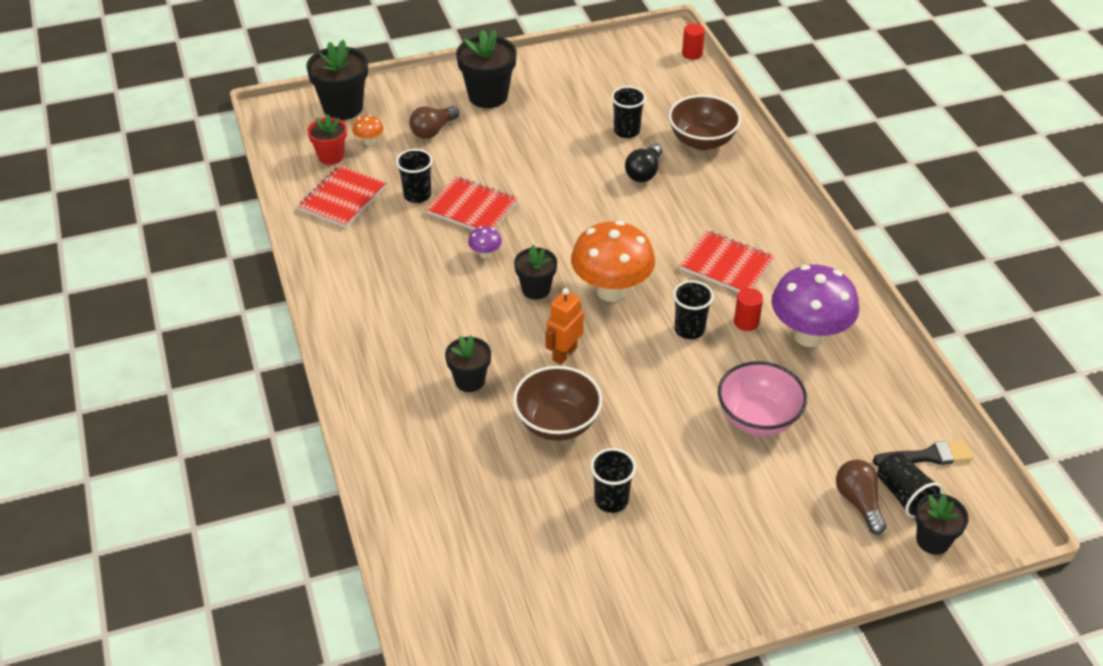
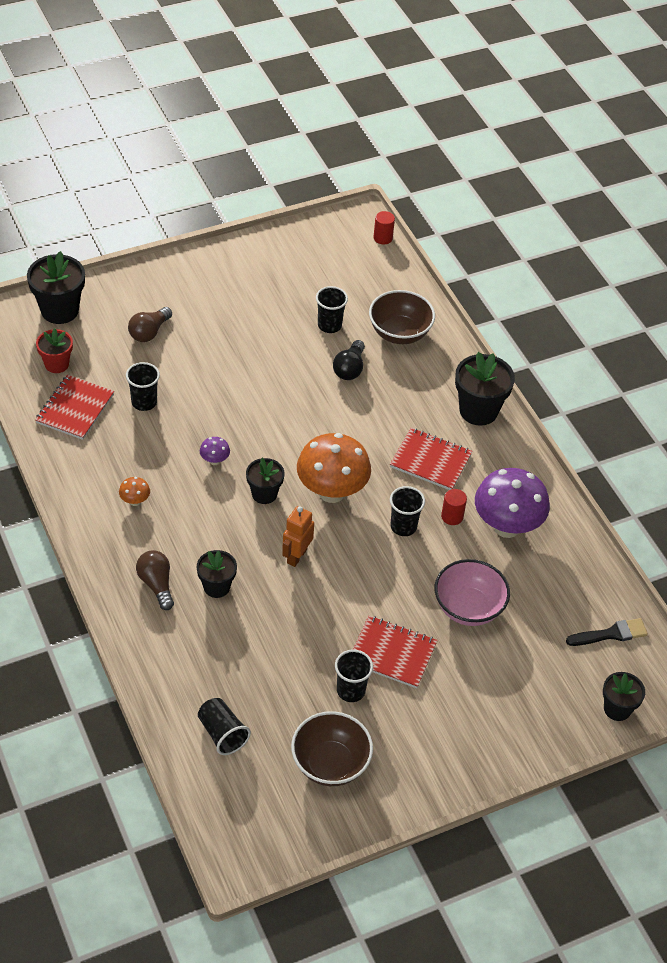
camera: 10 degrees left, 5 degrees up
(369, 141) = (90, 346): orange mushroom -> orange mushroom (135, 501)
(472, 208) = (196, 413): red notebook -> red notebook (392, 653)
(488, 96) = (196, 292): black flower pot -> black flower pot (478, 410)
(557, 423) = (297, 623): brown bowl -> brown bowl (330, 764)
(859, 502) = (556, 679): brown light bulb -> brown light bulb (156, 584)
(904, 495) = (592, 670): black cup -> black cup (222, 733)

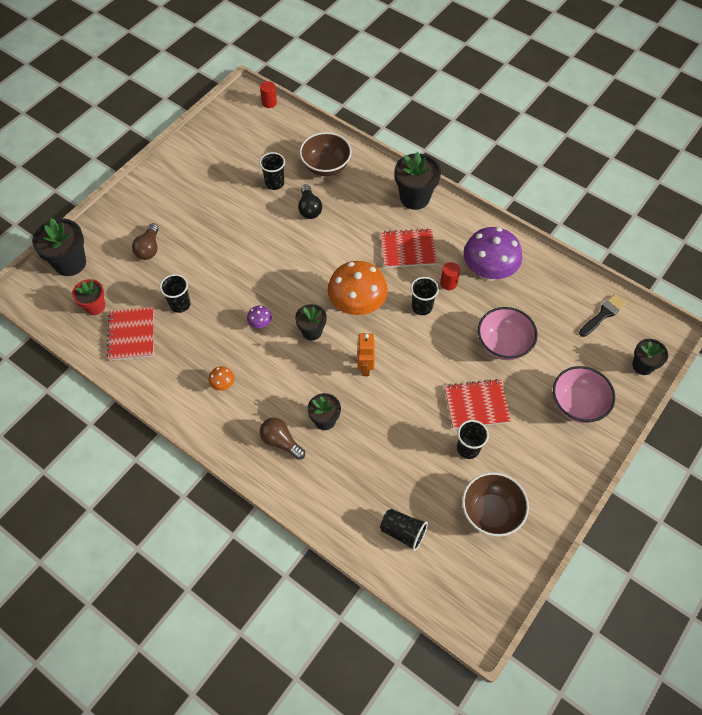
camera: 25 degrees left, 10 degrees up
(508, 709) = (577, 404): none -> pink bowl

